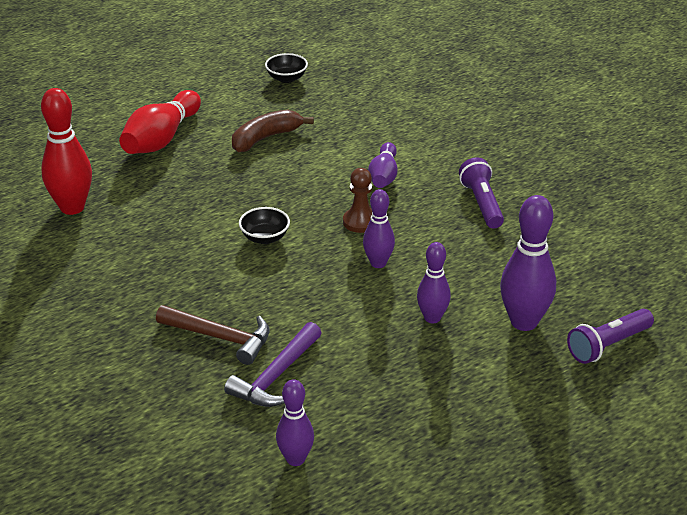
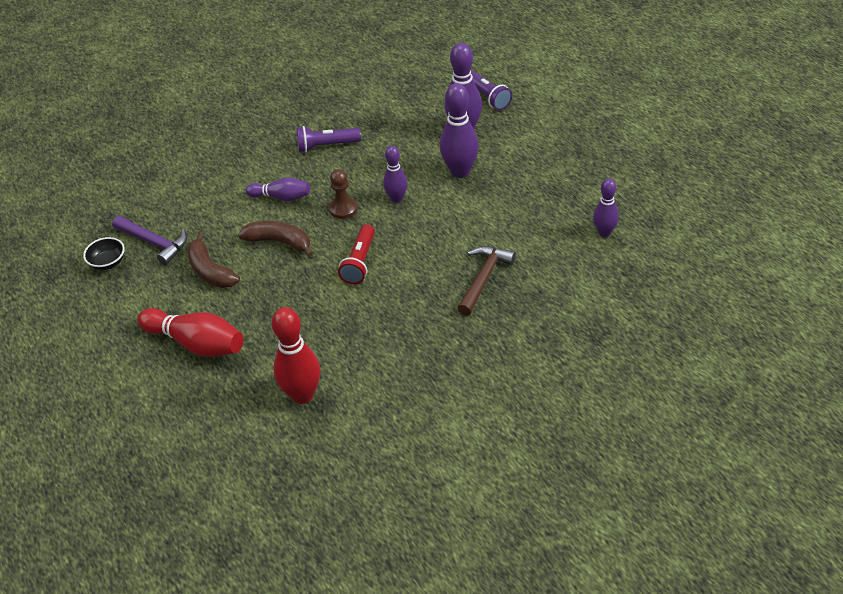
camera: 85 degrees left, 10 degrees up
(265, 238) = (360, 262): black bowl -> red flashlight
(276, 376) = (524, 246): purple hammer -> purple hammer (154, 242)
(305, 179) = (279, 242): none -> brown banana
(432, 318) = (460, 171): purple bowling pin -> purple bowling pin, size x1.62

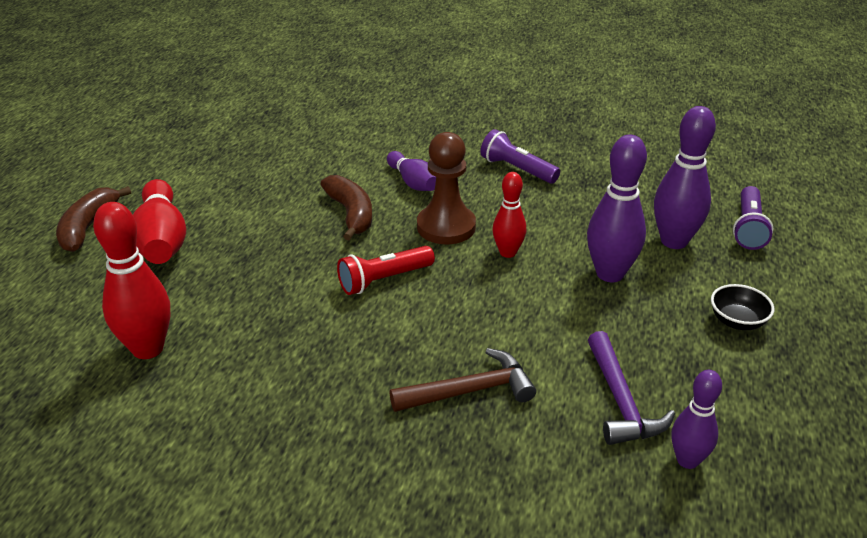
camera: 45 degrees right, 10 degrees down
(108, 263) = (218, 140): black bowl -> black bowl (737, 321)
(154, 242) = (269, 149): purple hammer -> purple hammer (621, 401)
(210, 271) = (267, 196): brown banana -> brown banana (88, 227)
(343, 209) = (446, 227): brown pawn -> brown pawn, size x1.58
(396, 198) = (507, 252): purple bowling pin -> red bowling pin

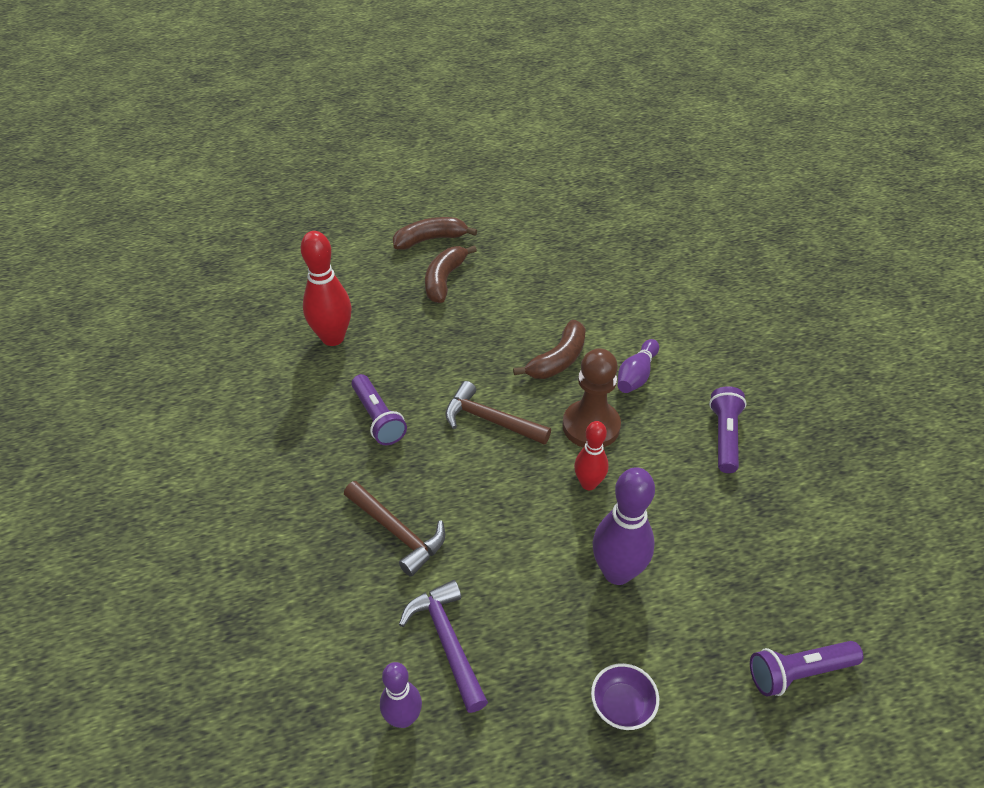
camera: 60 degrees right, 10 degrees up
(162, 240) = (444, 280): red bowling pin -> brown banana
(306, 354) = (378, 418): none -> purple flashlight
(384, 280) = (490, 420): red flashlight -> brown hammer
(621, 401) = (447, 642): purple hammer -> purple hammer turned 105 degrees clockwise
(674, 241) = (714, 608): purple bowling pin -> none
(737, 321) = (622, 706): black bowl -> purple bowl

